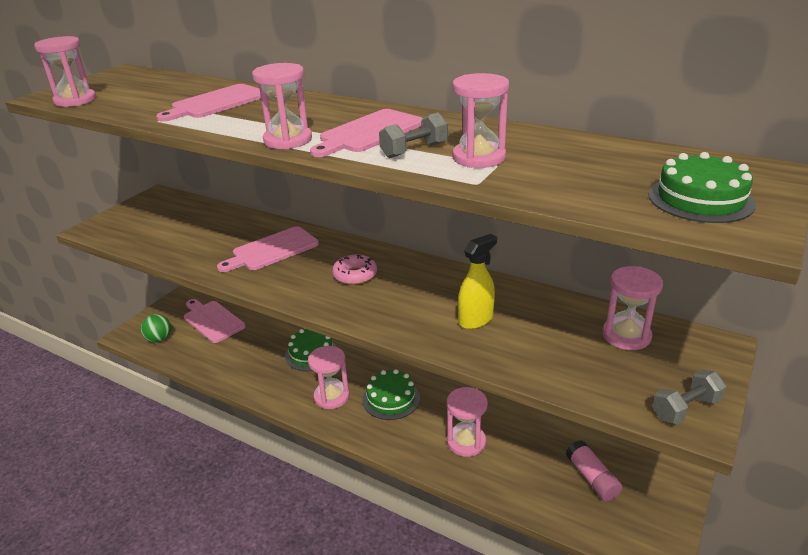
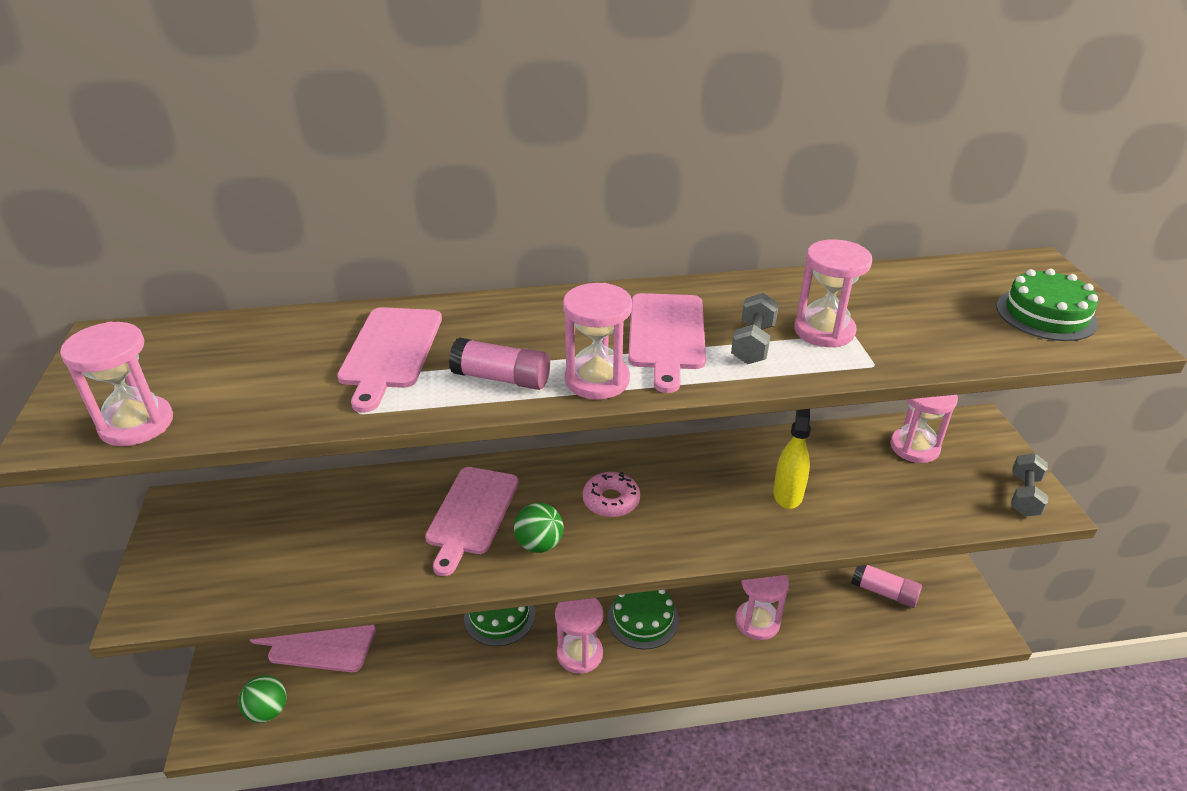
camera: 40 degrees left, 5 degrees up
(243, 126) = (501, 378): none -> pink glue stick
(285, 278) = (539, 544): none -> green ball

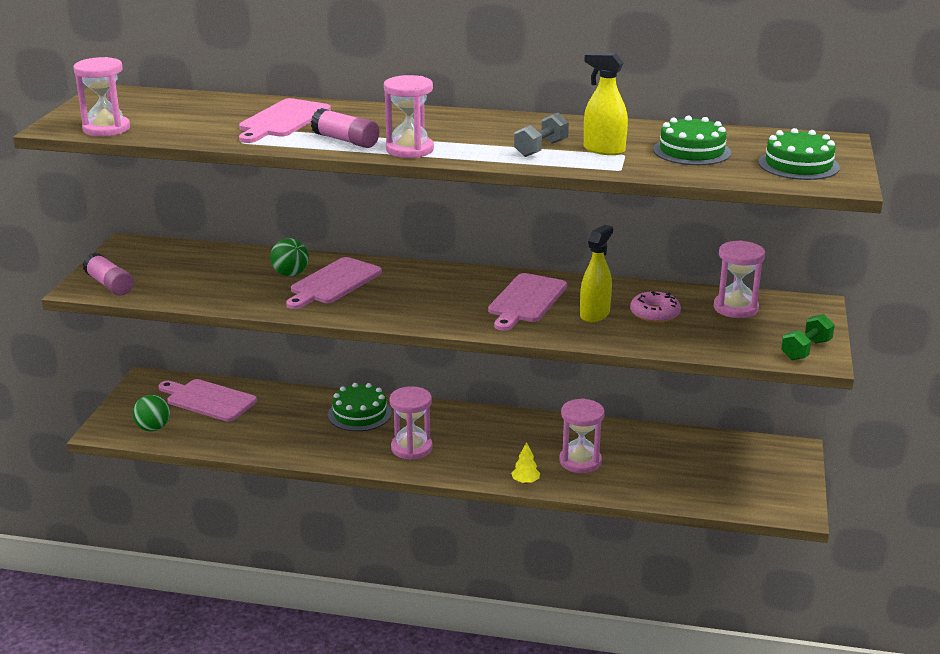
camera: 20 degrees right, 10 degrees down
(539, 544) = (373, 306): green ball -> green ball (290, 274)
(611, 500) = (446, 294): pink donut -> pink donut (654, 314)
(643, 619) = (479, 439): green cake -> green cake (692, 151)
(666, 335) = (481, 137): pink cutting board -> pink cutting board (526, 300)
(720, 669) = (525, 481): none -> yellow tree
(824, 331) = (603, 150): pink hourglass -> yellow spray bottle
(883, 592) = (715, 468): pink glue stick -> pink glue stick (109, 285)
(1024, 496) = (806, 350): grey dumbbell -> green dumbbell

